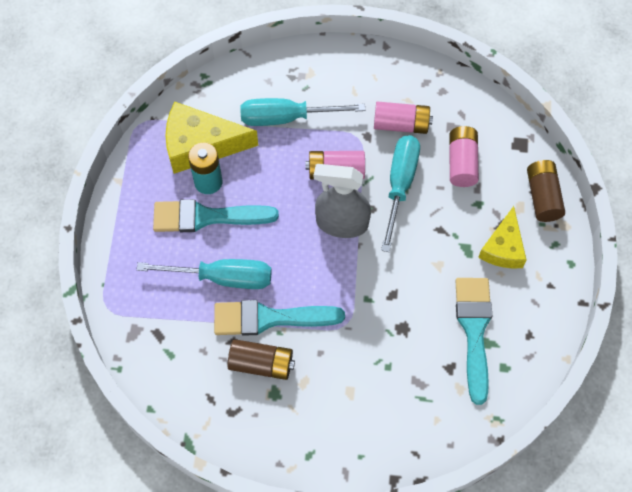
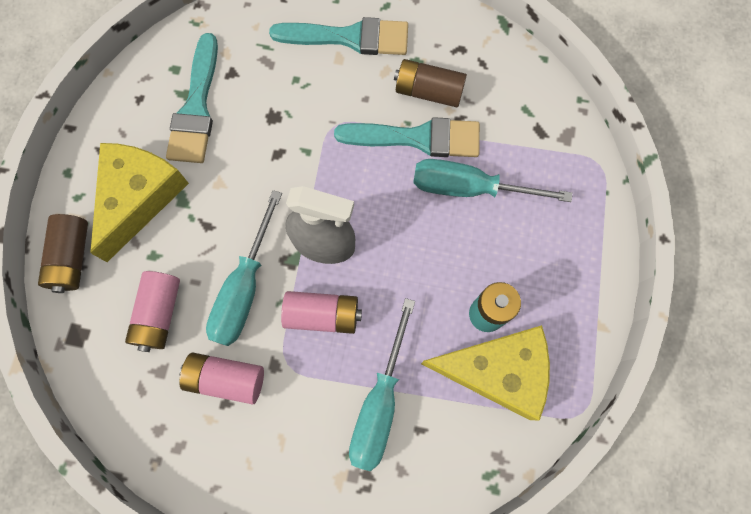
camera: 175 degrees left, 10 degrees up
(206, 217) = (488, 266): turquoise brush -> turquoise brush (349, 37)
(286, 118) = (380, 403): turquoise screwdriver -> turquoise screwdriver turned 105 degrees clockwise
(503, 247) = (139, 197): yellow cheese -> yellow cheese, size x1.55

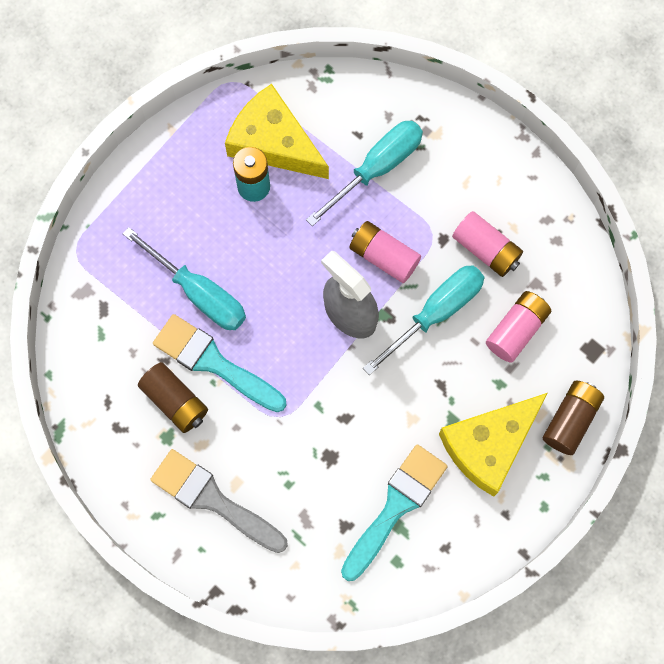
camera: 150 degrees left, 0 degrees up
(349, 37) = (213, 499): turquoise brush -> grey brush

